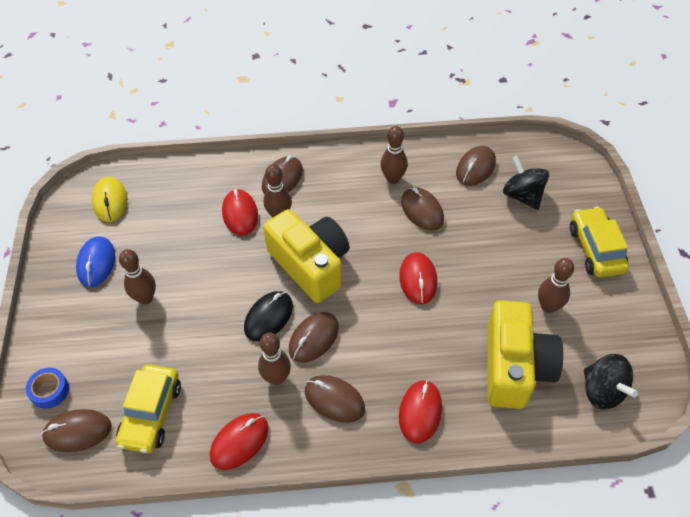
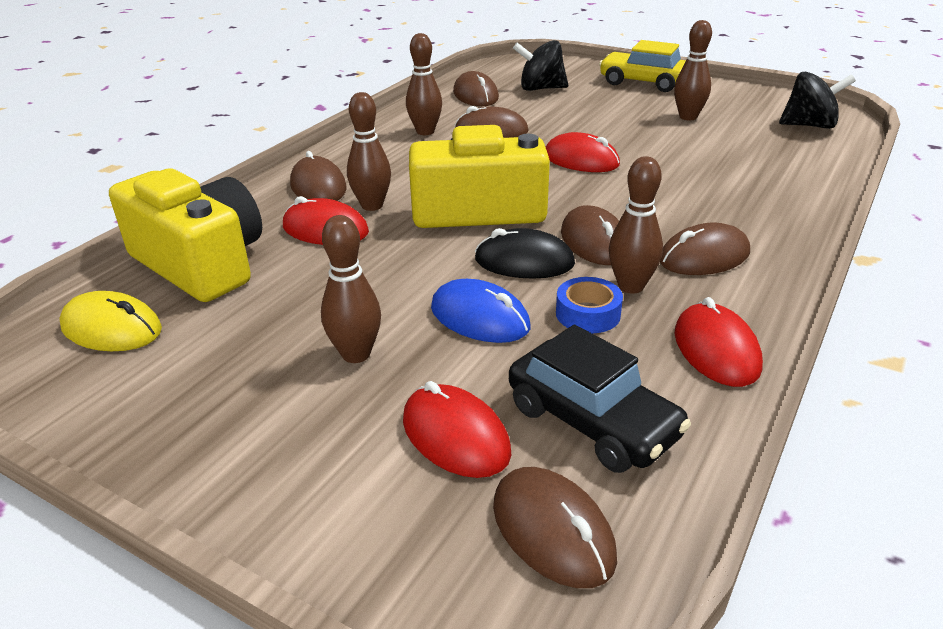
camera: 55 degrees left, 20 degrees down
(50, 391) = (419, 542): blue tape -> blue tape (588, 314)
(77, 431) = (552, 531): brown mouse -> brown mouse turned 60 degrees counterclockwise
(96, 263) = (211, 384): blue mouse -> blue mouse (479, 318)
(151, 414) = (592, 421): yellow car -> black car
(268, 317) = (524, 261): black mouse -> black mouse turned 60 degrees counterclockwise
(420, 412) = (766, 212): red mouse -> red mouse (455, 436)
(514, 367) = (747, 150): yellow camera -> yellow camera (201, 263)

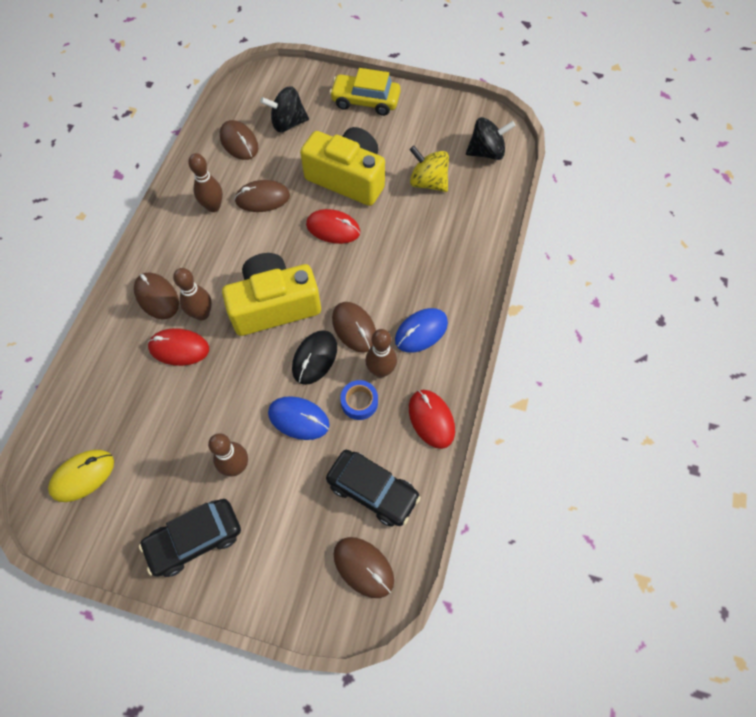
camera: 15 degrees left, 30 degrees up
(112, 328) = (83, 476): yellow mouse -> yellow mouse turned 45 degrees counterclockwise
(201, 263) = (110, 401): yellow camera -> yellow camera (348, 178)
(243, 431) = (195, 539): none -> black car
(455, 436) = (306, 517): red mouse -> none
(524, 261) = (314, 358): black mouse -> black mouse turned 60 degrees counterclockwise
(688, 117) = (402, 153): brown bowling pin -> none
(704, 257) = (421, 331): brown mouse -> blue mouse
(723, 139) = (428, 182): none -> yellow spinning top

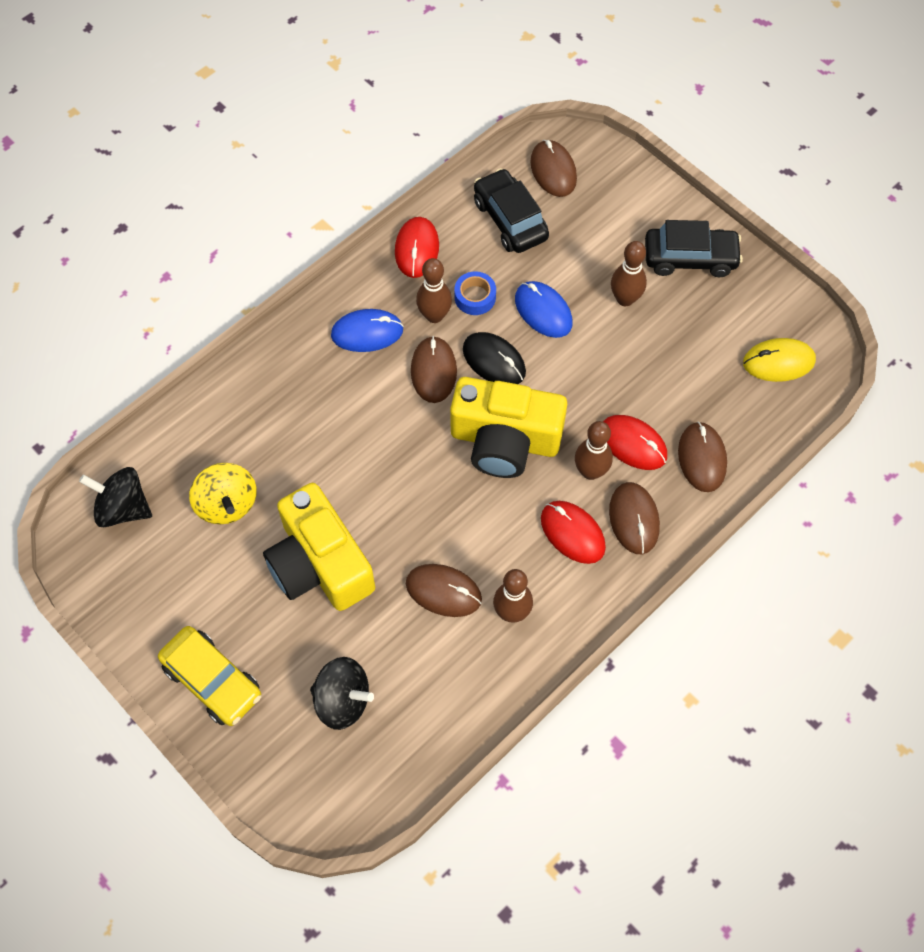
camera: 150 degrees left, 0 degrees up
(239, 142) = (427, 703): brown mouse -> brown mouse (702, 458)
(314, 358) = (494, 361): black mouse -> black mouse turned 75 degrees clockwise
(333, 228) = (382, 501): red mouse -> red mouse (572, 533)

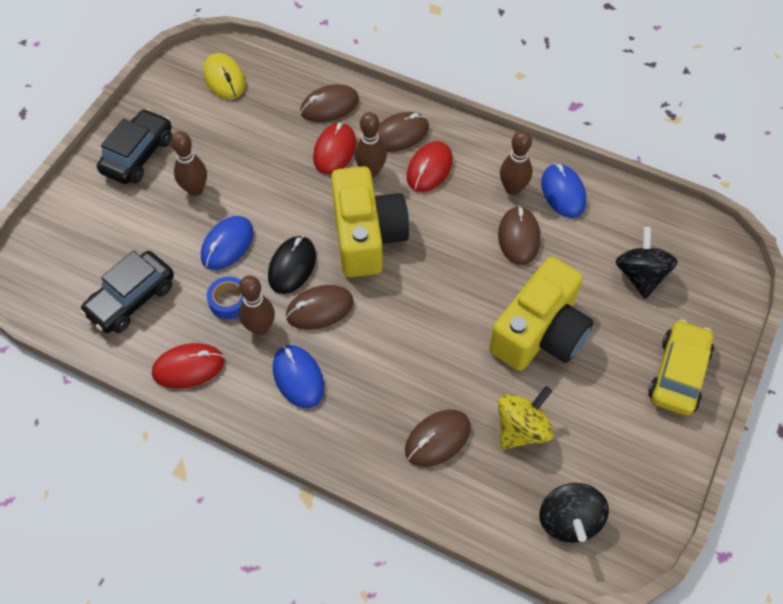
camera: 110 degrees left, 5 degrees down
(485, 666) = (563, 192): none -> blue mouse
(553, 170) = (62, 281): brown mouse -> brown mouse (437, 439)
(690, 258) = (138, 155): black car -> black car turned 45 degrees clockwise

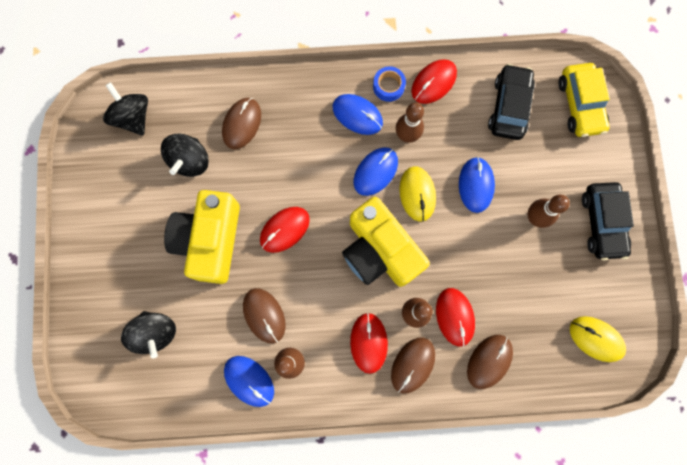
camera: 150 degrees right, 20 degrees up
(229, 301) = (442, 142): blue tape -> blue tape (388, 86)
(292, 266) = (417, 194): black mouse -> yellow mouse
(319, 309) = (375, 172): brown mouse -> blue mouse
(453, 303) = (284, 229): none -> red mouse
(521, 429) = (190, 161): yellow spinning top -> black spinning top
(678, 374) = (98, 261): yellow car -> yellow car (580, 105)

